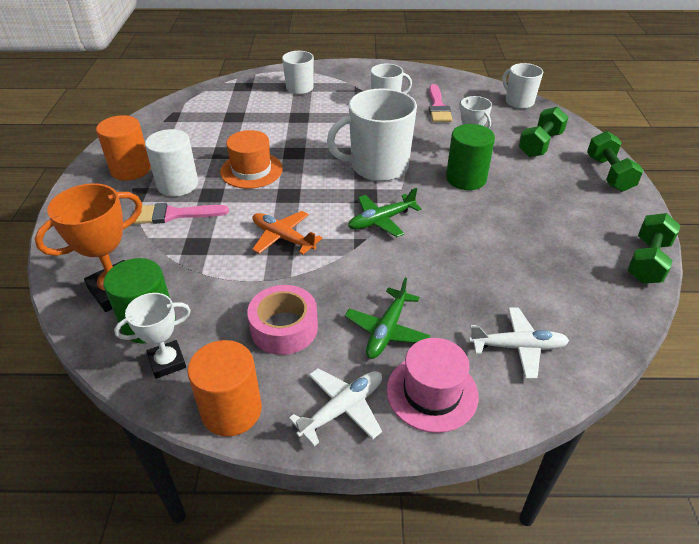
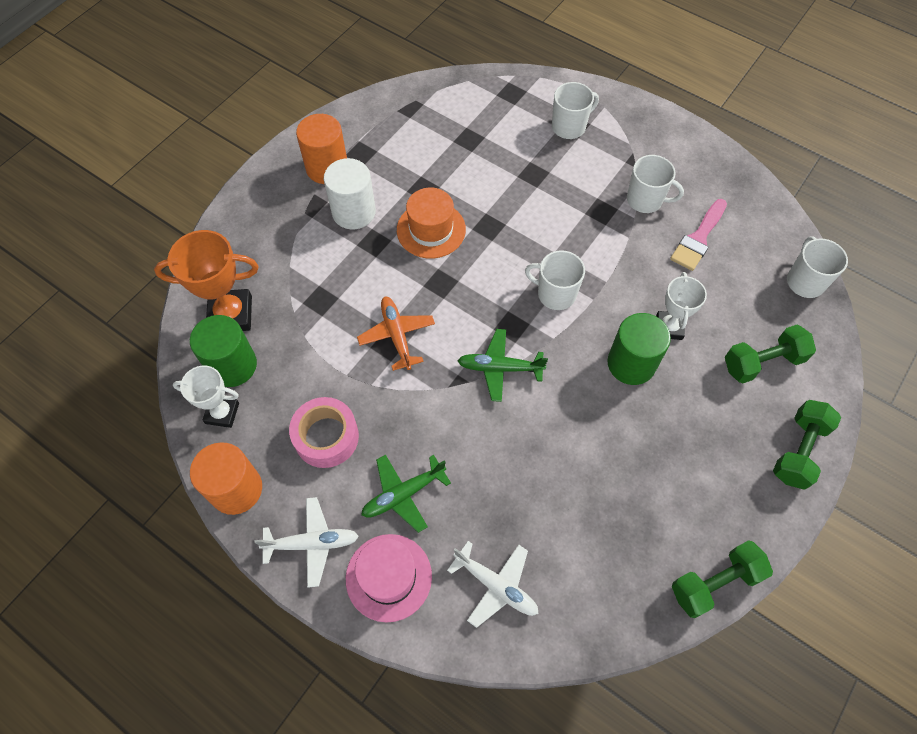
camera: 35 degrees right, 20 degrees up
(174, 214) = (327, 250): pink brush -> none
(378, 166) = (555, 294): white mug -> white mug, size x0.58

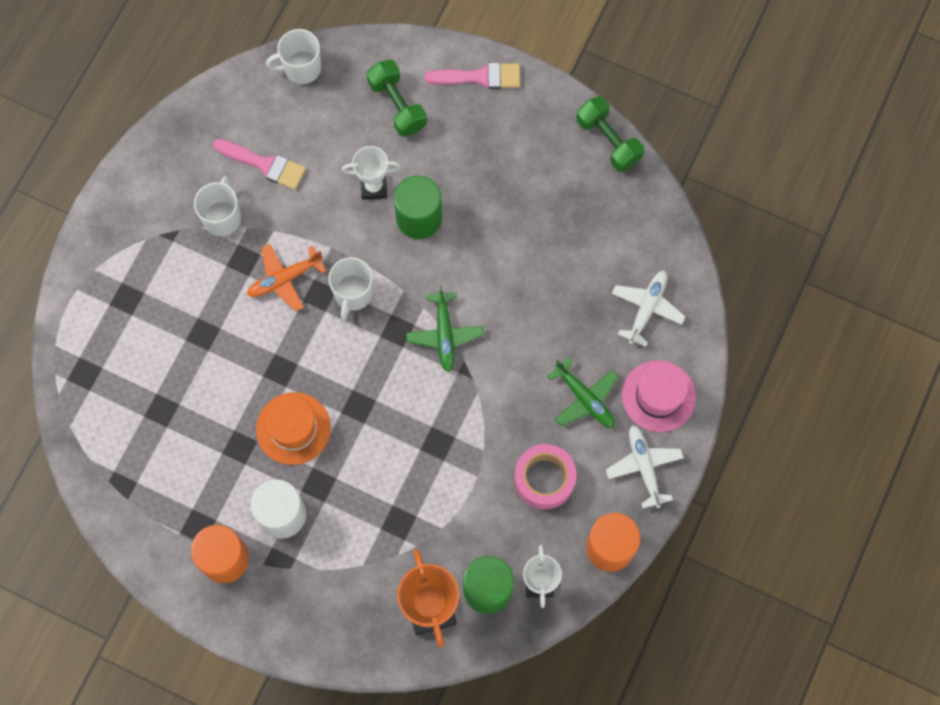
camera: 100 degrees left, 10 degrees up
(397, 335) = (426, 437): orange plane -> orange plane (285, 279)
(569, 127) = (129, 304): white mug -> none
(798, 451) = (480, 77): green dumbbell -> pink brush

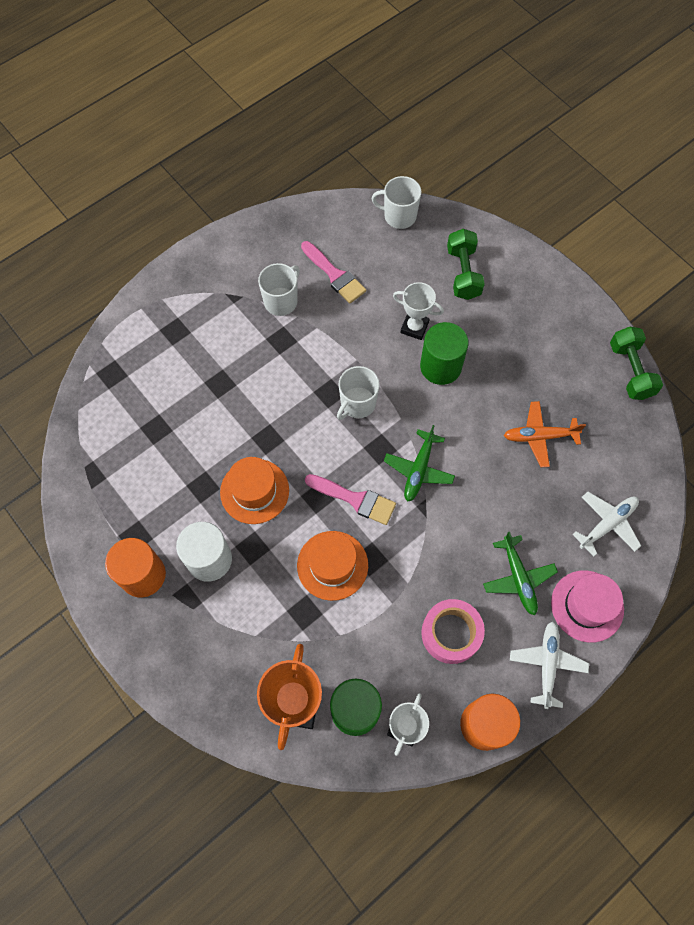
camera: 25 degrees right, 5 degrees down
(285, 279) = (307, 368): orange plane -> orange plane (539, 436)
(404, 466) = (332, 565): none -> orange hat
(480, 77) = (541, 278): pink brush -> pink brush (355, 499)

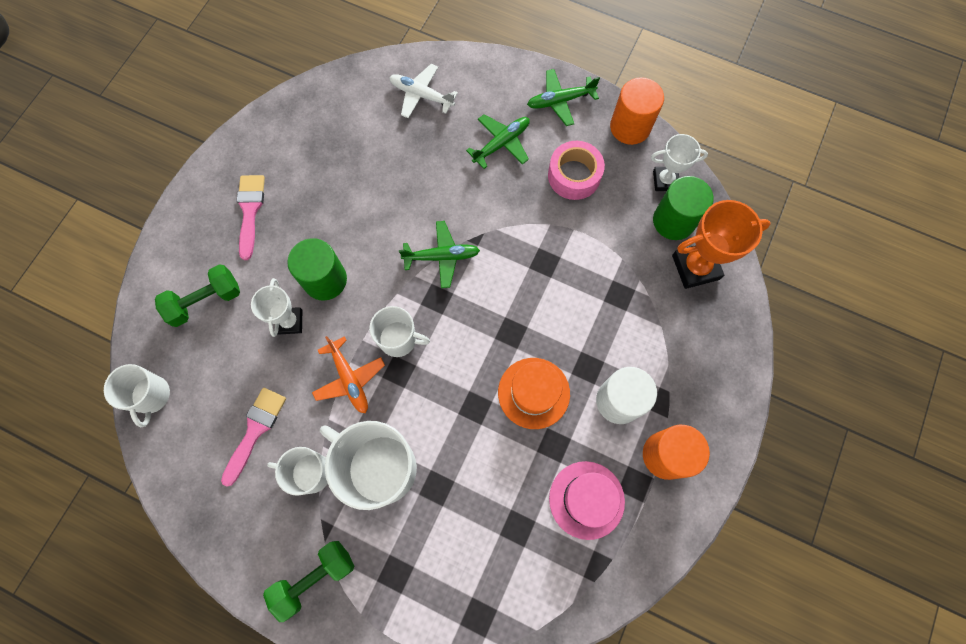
camera: 115 degrees left, 5 degrees up
(258, 350) = (380, 467): none -> white mug
(332, 565) = (567, 291): orange hat -> none
(355, 499) = (497, 299): pink brush -> pink brush (250, 211)
(539, 436) = (362, 171): orange plane -> orange plane (349, 378)
(547, 664) = (560, 101): white plane -> green plane
(587, 606) = (499, 89): pink hat -> pink hat (586, 499)
(630, 371) = (263, 121): green dumbbell -> green dumbbell (314, 577)

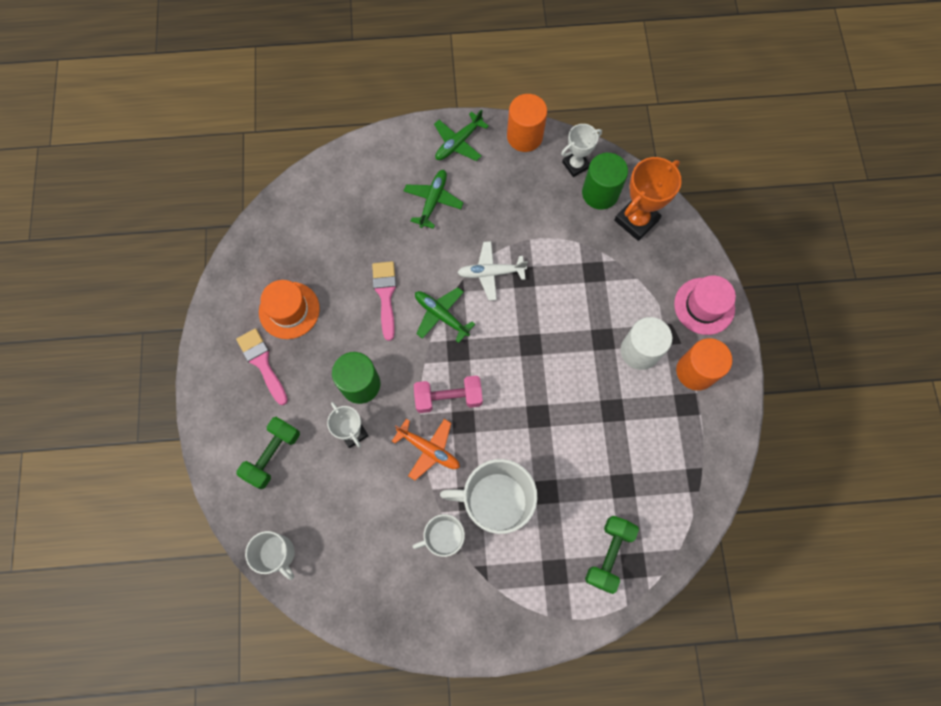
camera: 30 degrees left, 0 degrees up
(255, 430) = (380, 531): pink brush -> pink brush (385, 295)
(314, 577) = (497, 611): green dumbbell -> green dumbbell (608, 554)
(399, 339) = (448, 397): white mug -> pink dumbbell
(421, 95) = (344, 194): white plane -> white plane (491, 273)
(441, 257) = (441, 315): green plane -> green plane turned 105 degrees counterclockwise
(533, 393) = (575, 380): orange hat -> orange hat (289, 310)
(574, 176) = (505, 197): pink tape -> none
(586, 499) = (659, 436): pink hat -> pink hat (704, 306)

